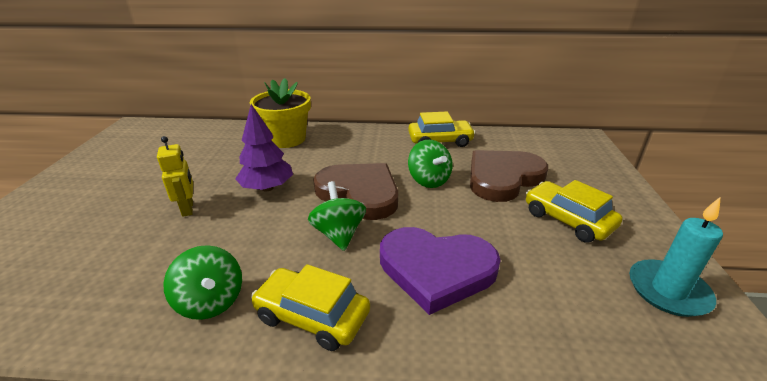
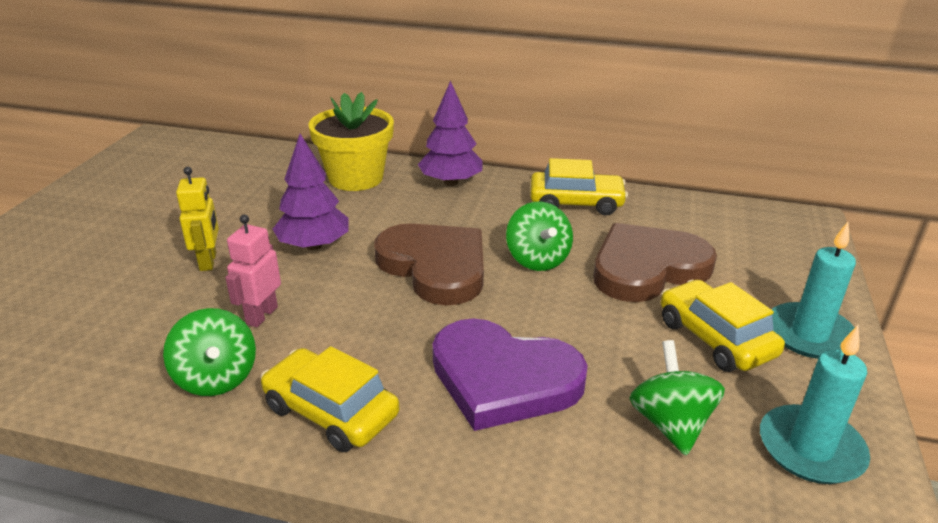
camera: 10 degrees right, 0 degrees up
(238, 245) = (261, 315): none -> pink robot
(339, 234) = (391, 318): green spinning top -> green spinning top (670, 423)
(353, 136) = (451, 182): none -> purple tree
(625, 209) = (809, 334): none -> turquoise candle

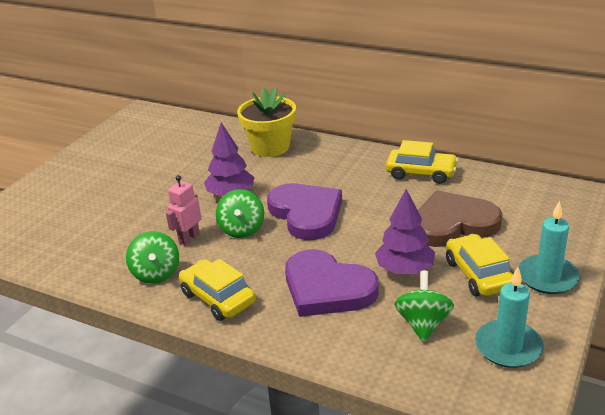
camera: 15 degrees right, 0 degrees up
(208, 261) = (163, 201): yellow robot -> none
(435, 266) = (306, 214): brown heart -> purple heart
(451, 182) = (336, 153): purple tree -> purple tree (404, 269)
(537, 260) = (377, 213): green spinning top -> green spinning top (242, 229)

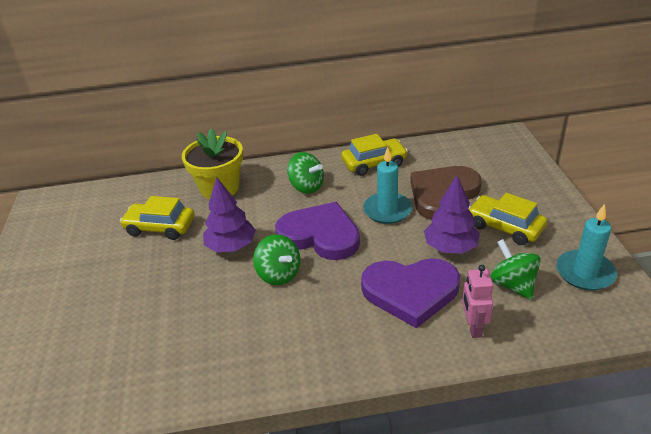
camera: 35 degrees left, 5 degrees up
(156, 273) = (243, 355): green spinning top -> green spinning top (306, 187)
(189, 238) = (237, 305): pink robot -> pink robot (473, 327)
(218, 298) = (329, 348): yellow car -> yellow car (160, 227)
(547, 277) = (549, 208): turquoise candle -> turquoise candle (387, 210)

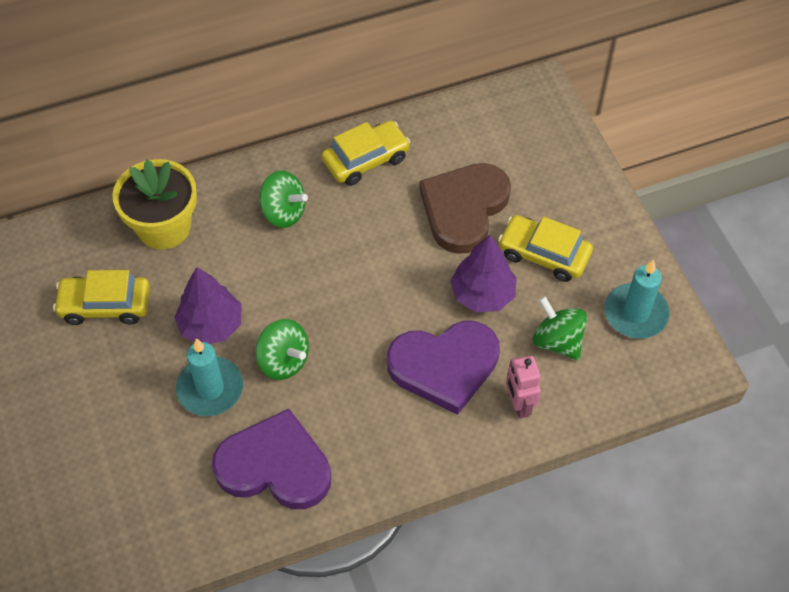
camera: 15 degrees left, 20 degrees up
(320, 235) = (320, 294): purple heart -> purple heart (275, 466)
(387, 210) = (397, 243): turquoise candle -> turquoise candle (210, 389)

